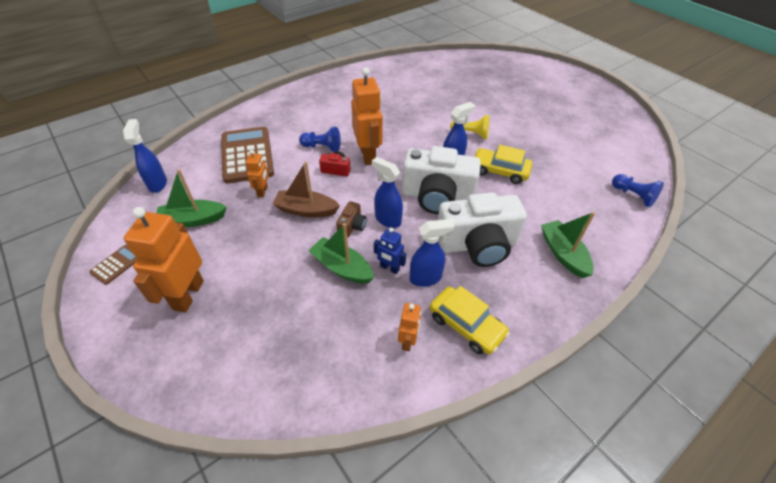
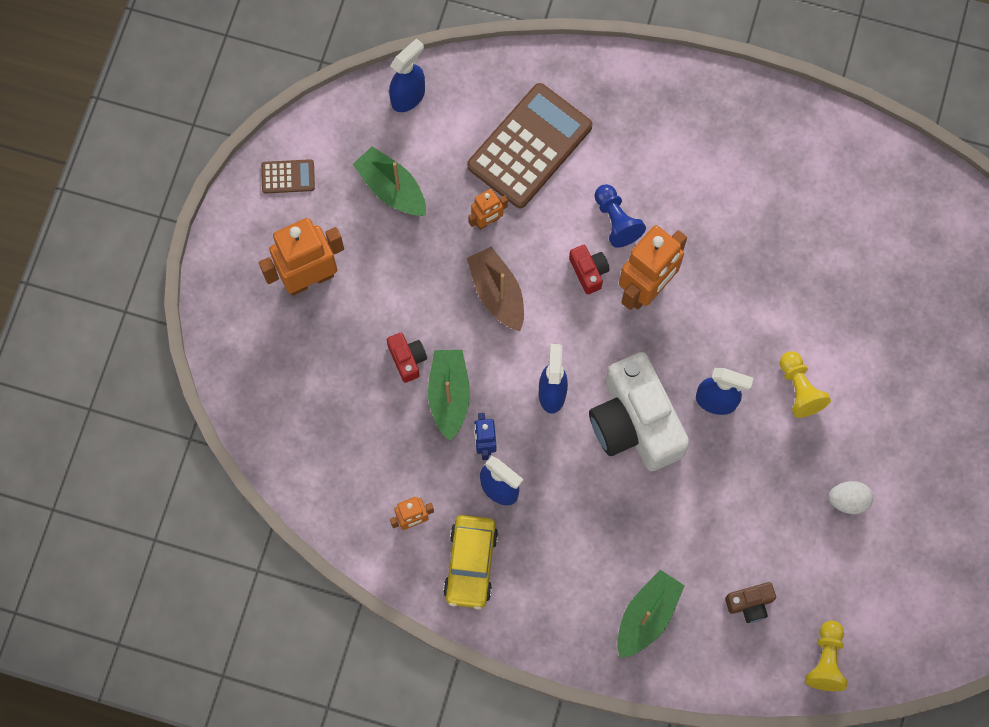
camera: 55 degrees right, 25 degrees up
(297, 275) = (407, 359): none -> red camera
(352, 226) = (512, 361): brown camera -> brown camera (750, 604)
(477, 244) = (589, 515): white camera -> none
(499, 171) = (745, 470): yellow car -> none
(543, 147) = (848, 500): none -> white egg
(633, 196) = (826, 660): blue pawn -> yellow pawn

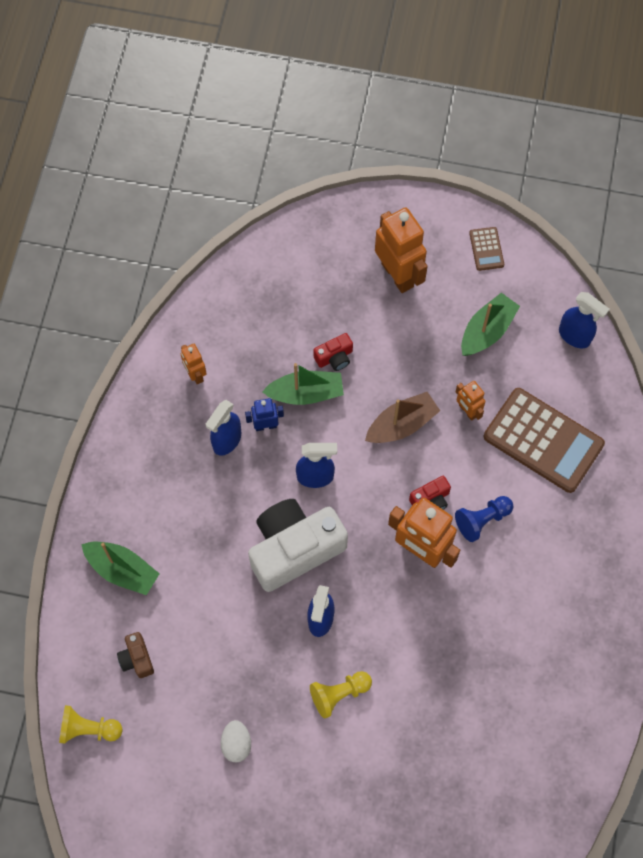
camera: 85 degrees right, 5 degrees down
(470, 564) = (161, 423): yellow car -> none

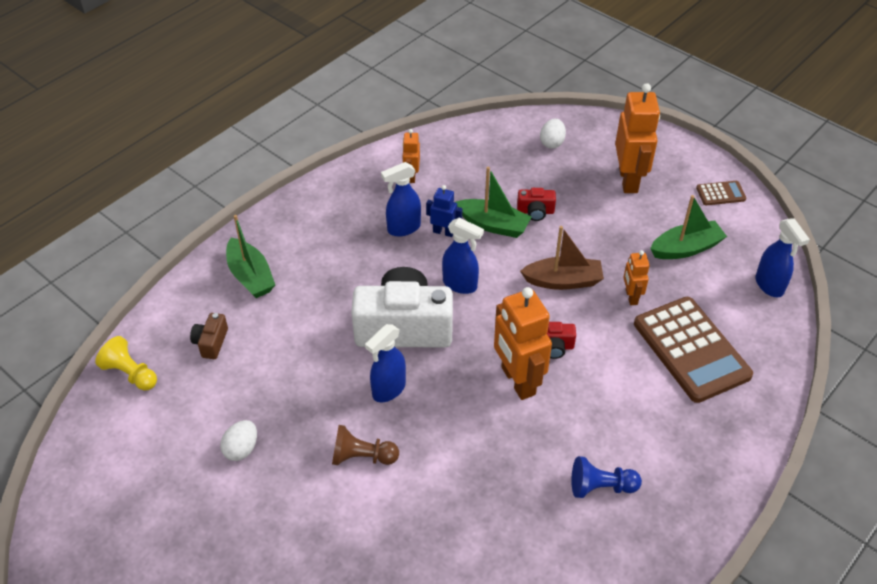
camera: 30 degrees right, 20 degrees down
(303, 263) = (552, 143): none -> white egg
(339, 694) = (362, 457): yellow pawn -> brown pawn
(482, 520) = (592, 384): blue pawn -> blue pawn (601, 487)
(486, 249) = (720, 193): brown calculator -> brown calculator turned 120 degrees counterclockwise

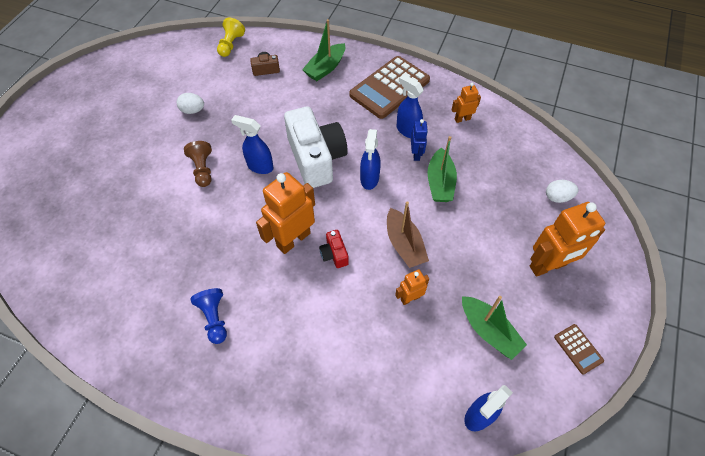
camera: 70 degrees right, 10 degrees up
(535, 212) = (470, 206): red camera -> none
(691, 349) = (371, 358): brown calculator -> brown calculator (389, 88)

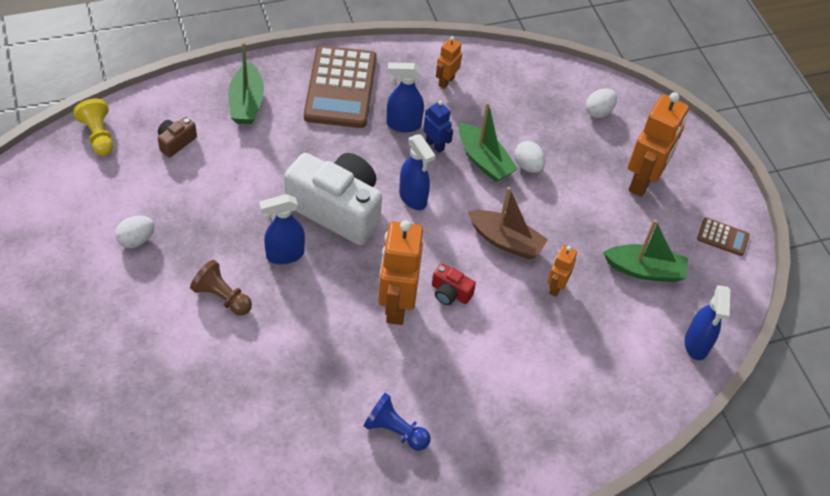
camera: 45 degrees left, 5 degrees down
(468, 204) = (528, 166): none -> white egg

